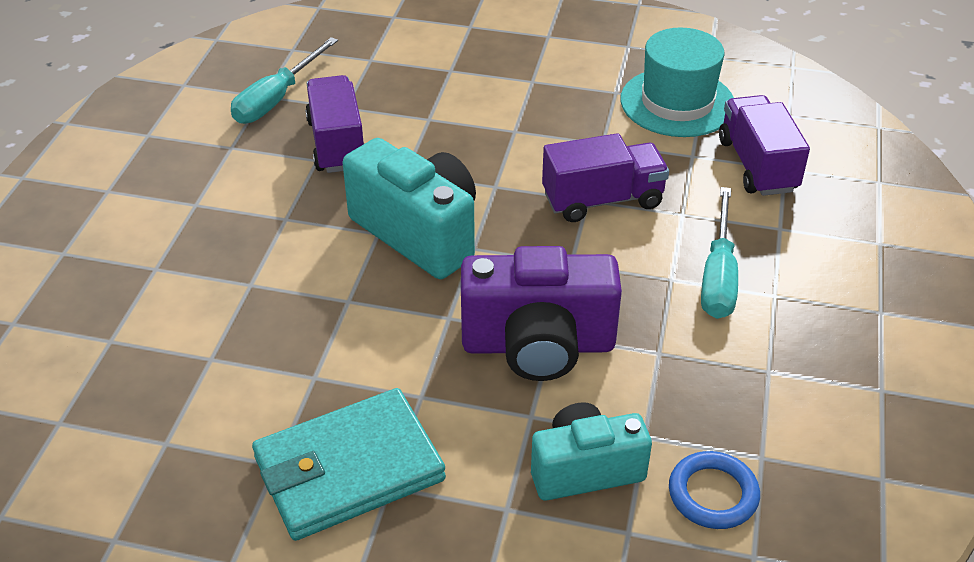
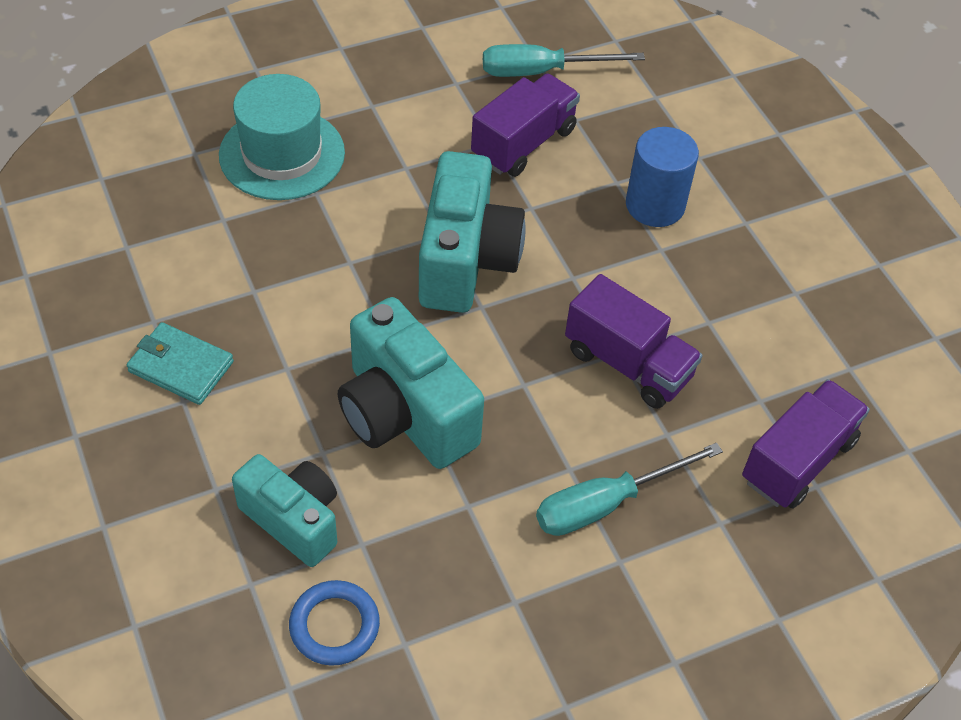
camera: 50 degrees right, 10 degrees up
(348, 469) = (181, 366): turquoise wallet -> turquoise wallet, size x0.59
(471, 112) = (655, 205): none -> blue cylinder
(538, 345) = (404, 414): purple camera -> turquoise camera
(677, 102) = (830, 348): turquoise hat -> turquoise hat (282, 154)

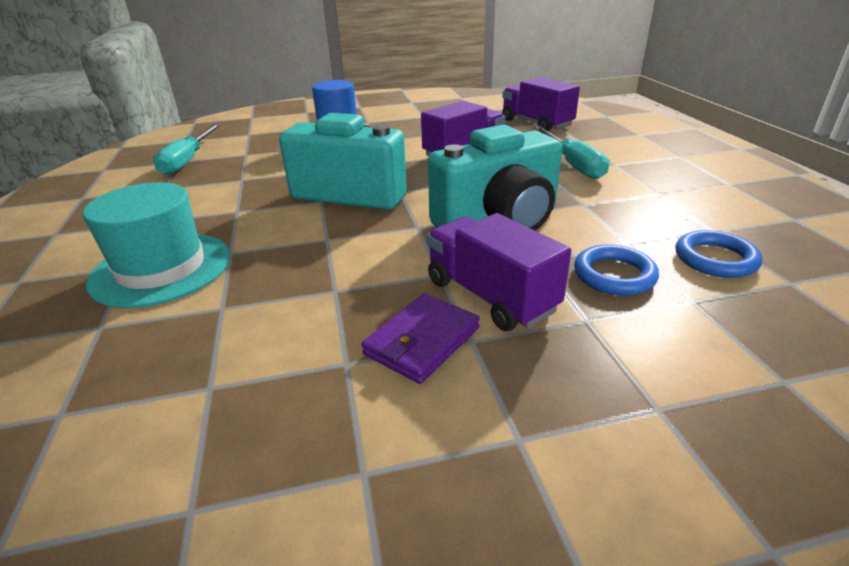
camera: 75 degrees left, 20 degrees down
(181, 366) = (422, 341): turquoise wallet -> purple wallet
(293, 520) = (614, 275): turquoise camera -> blue ring
(523, 143) = (252, 169): purple truck -> purple truck (490, 296)

